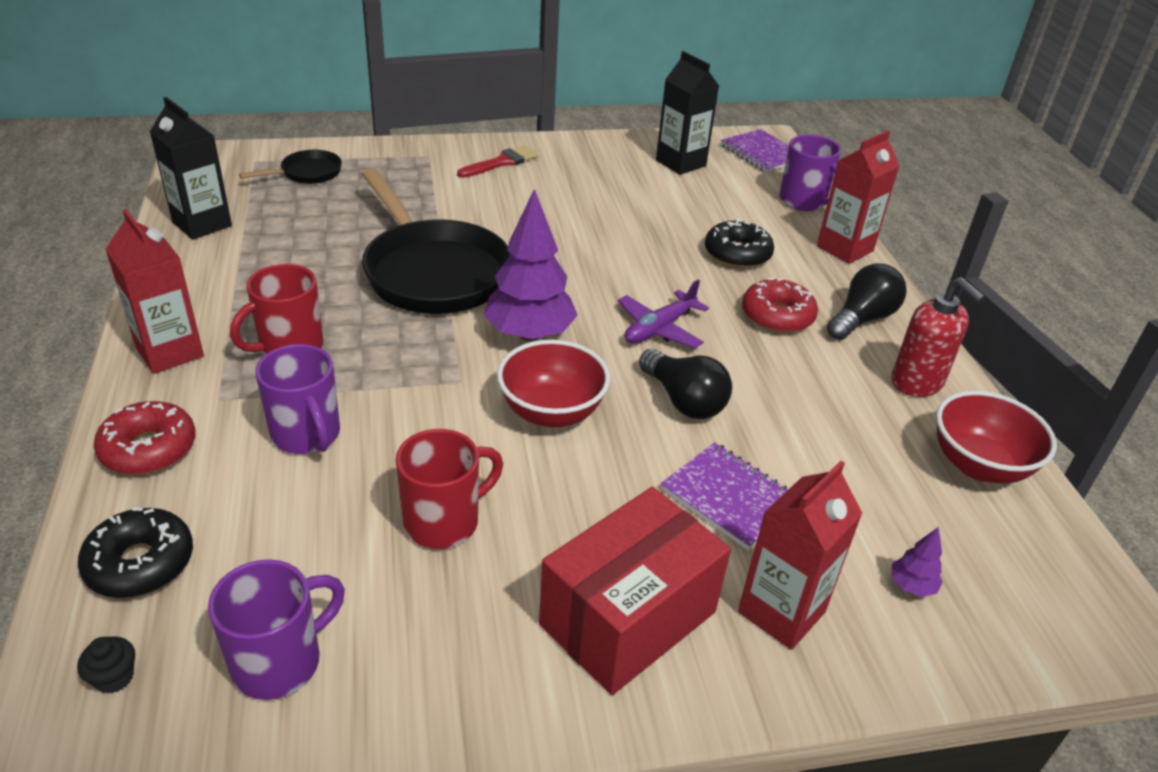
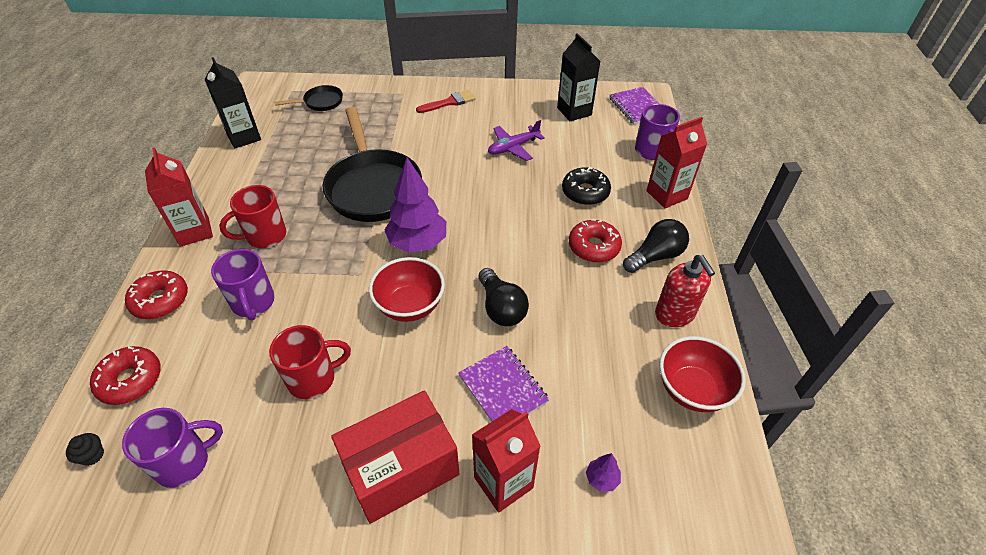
camera: 15 degrees right, 10 degrees up
(140, 563) = (130, 380): black donut -> red donut
(659, 328) = (506, 248): purple plane -> purple plane (513, 147)

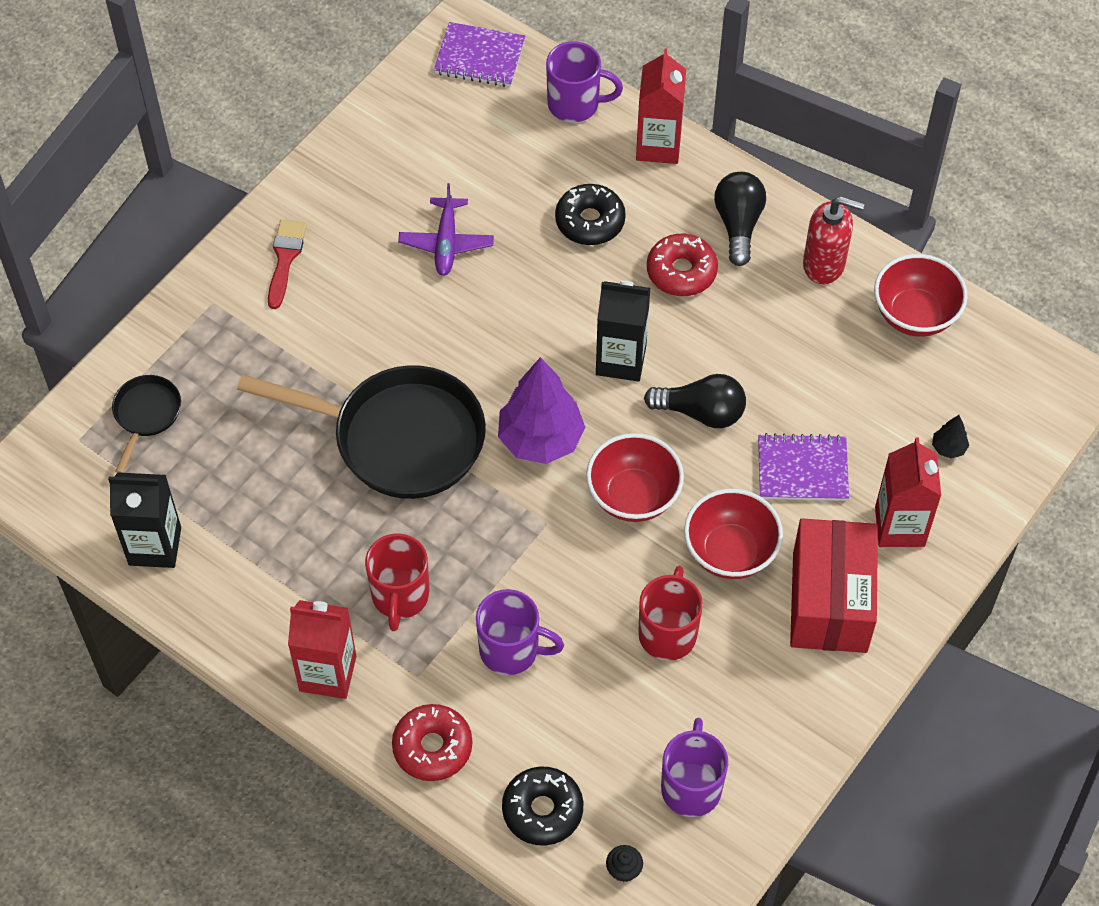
camera: 55 degrees left, 10 degrees up
(130, 380) = (542, 810): red donut -> black donut
(403, 381) = (730, 552): none -> red bowl
(574, 111) = (429, 130): black carton -> black carton (621, 360)
(602, 479) = (948, 448): purple tree -> black tree

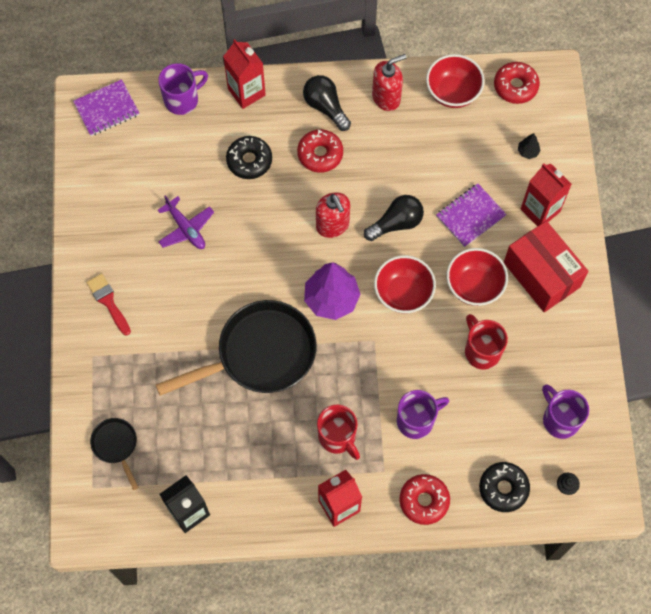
camera: 40 degrees left, 10 degrees up
(621, 360) = (332, 225): black carton -> red soap dispenser
(1004, 362) = (515, 86): none -> red donut

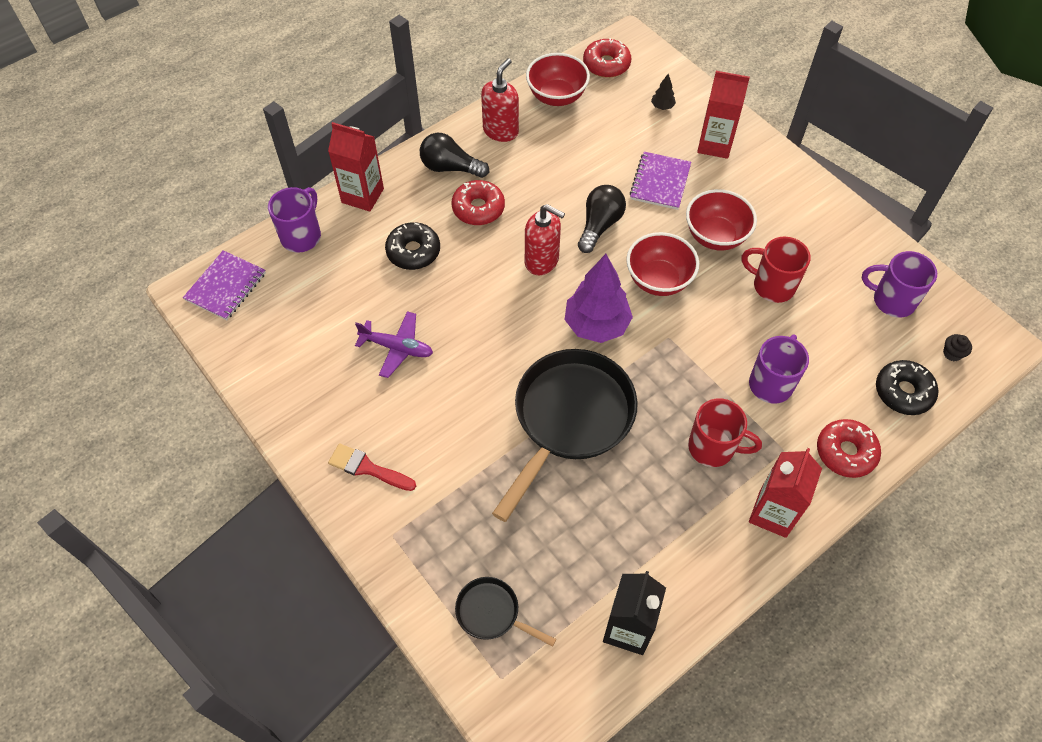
camera: 35 degrees left, 10 degrees down
(541, 275) = (763, 193): red box -> none

